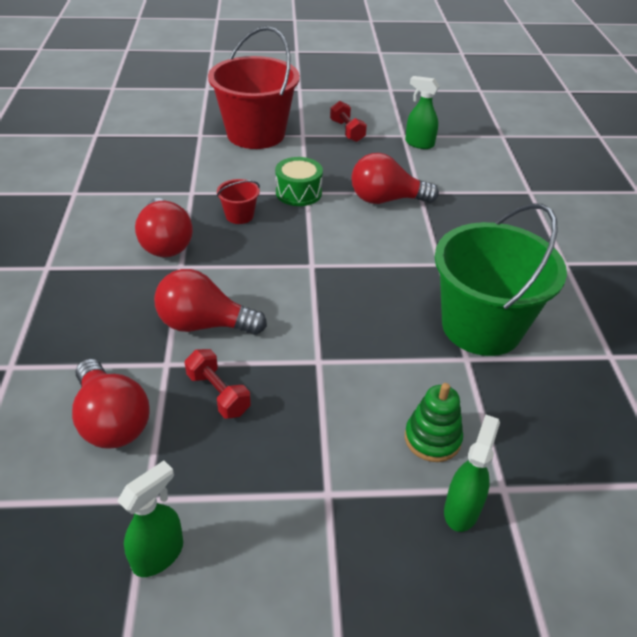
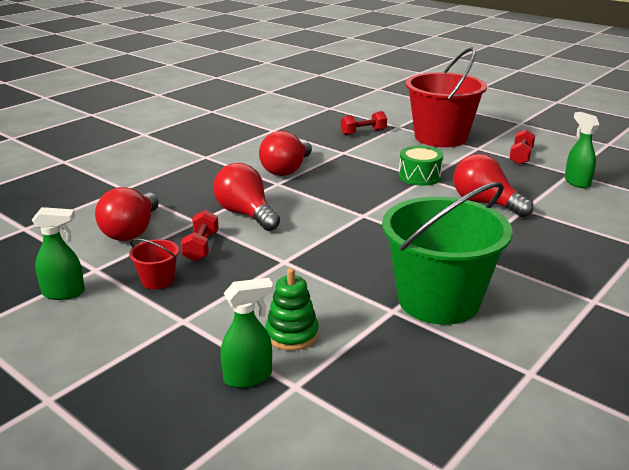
camera: 45 degrees right, 15 degrees down
(176, 156) = (363, 132): none -> red dumbbell
(239, 215) = (356, 173): red bucket -> red bucket (157, 280)

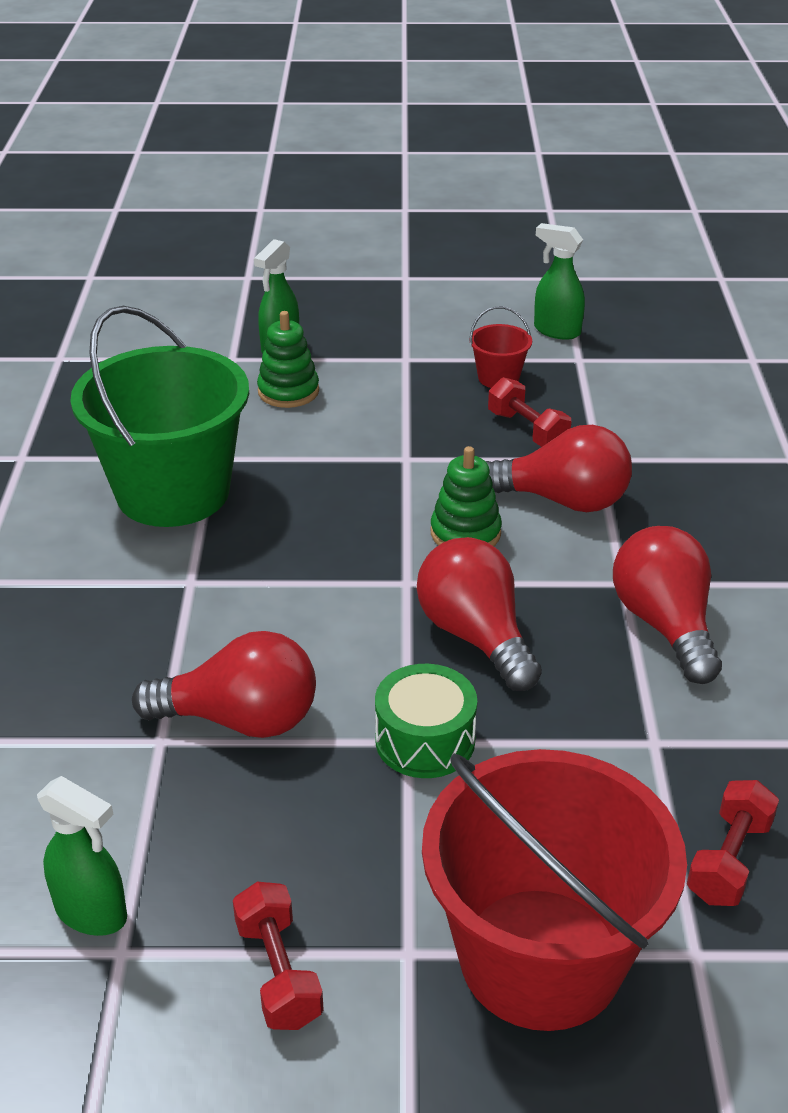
camera: 140 degrees right, 10 degrees up
(64, 293) = (556, 331): green spray bottle -> green spray bottle turned 75 degrees clockwise
(132, 231) = (640, 411): red light bulb -> red light bulb (476, 636)
(310, 220) = (465, 533): none -> green stacking toy

